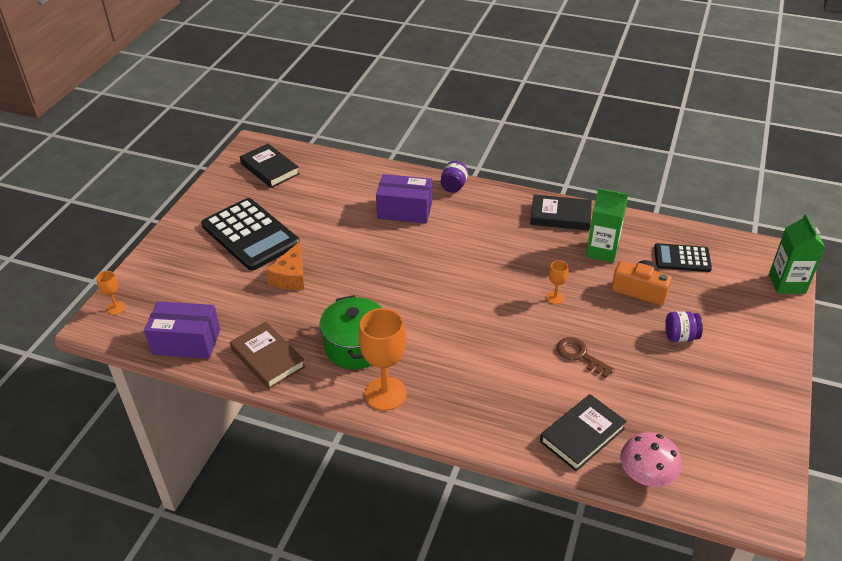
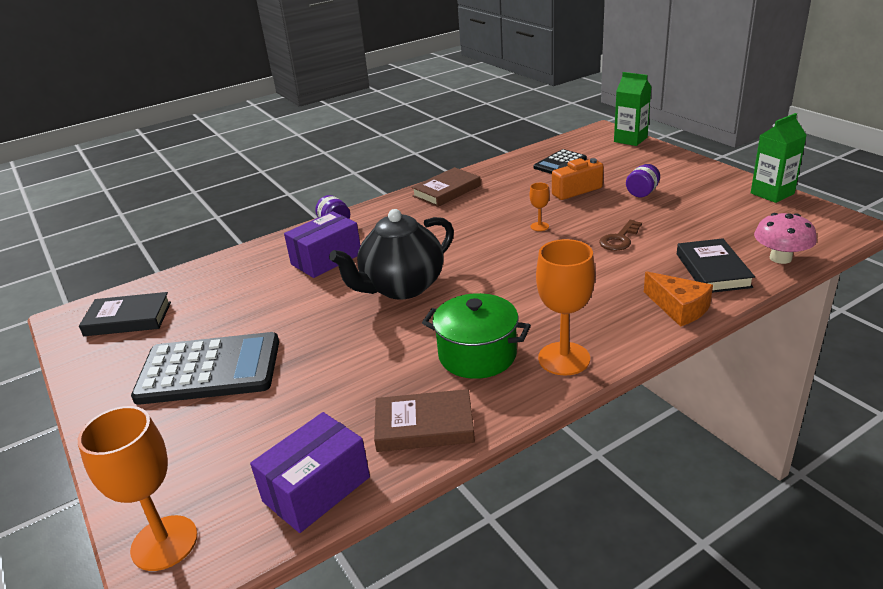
camera: 50 degrees left, 10 degrees down
(116, 308) = (164, 543): orange goblet -> orange goblet, size x2.12
(291, 276) = (318, 363): orange cheese -> orange cheese (679, 308)
(402, 267) = (401, 287): none -> black teapot
(560, 216) = (446, 191): black book -> brown book
(580, 355) = (619, 239): brown key -> brown key turned 45 degrees counterclockwise
(602, 251) = (511, 189): green carton -> green carton (772, 193)

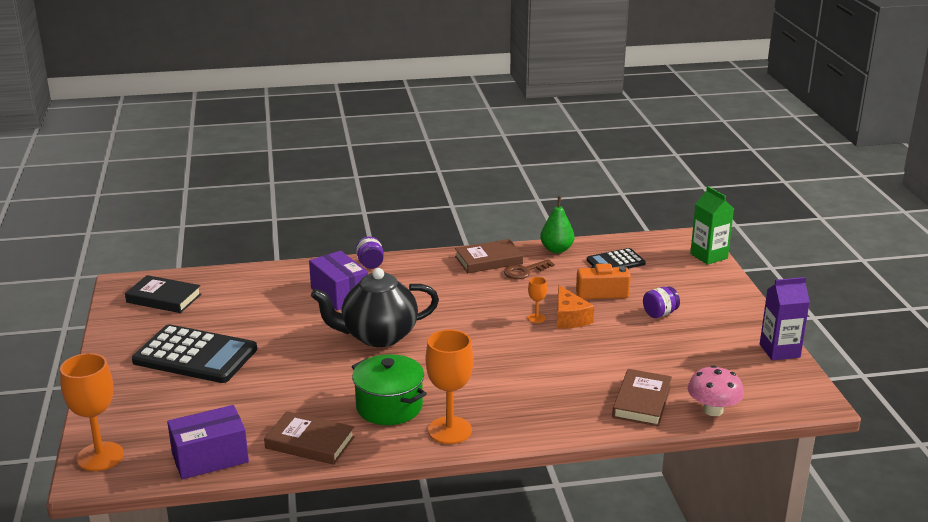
camera: 20 degrees right, 5 degrees down
(326, 259) = (339, 294): purple box -> purple box turned 75 degrees clockwise
(499, 167) = (556, 249): none -> green pear
(619, 239) = (592, 350): brown key -> brown key (524, 271)
(679, 308) = (578, 422): orange cheese -> orange cheese (569, 318)
(713, 270) = (642, 402): black book -> brown book
(772, 193) = (779, 351): green carton -> purple carton

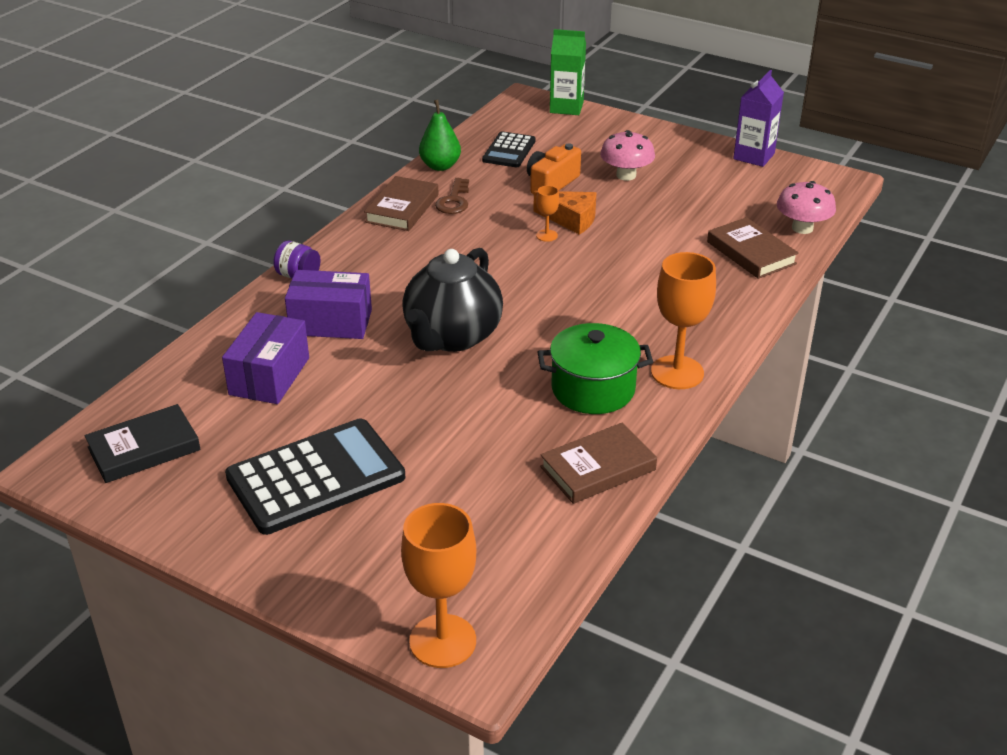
camera: 50 degrees left, 10 degrees up
(210, 458) = (545, 552): purple box -> purple box (269, 376)
(660, 313) = (626, 175): purple jar -> pink mushroom

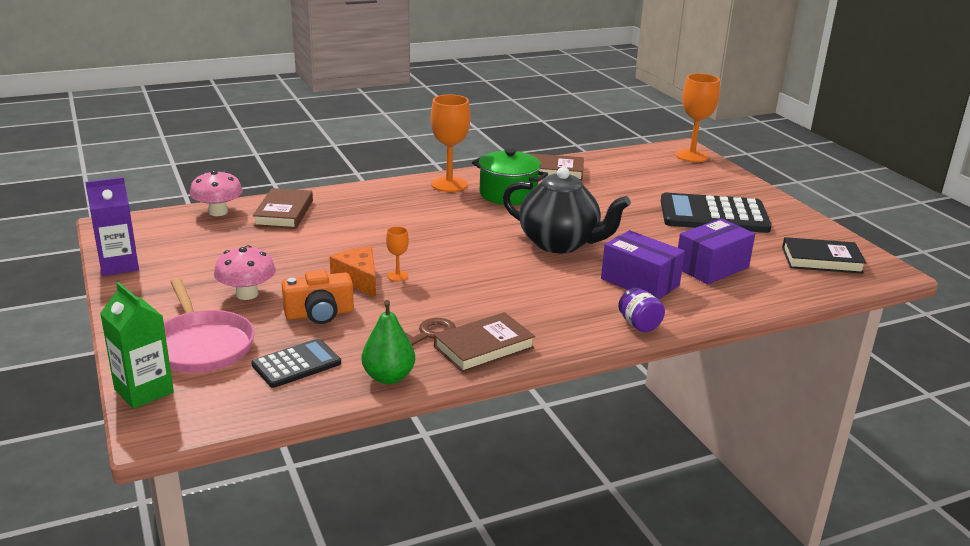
camera: 145 degrees left, 10 degrees down
(452, 337) = (560, 244): black teapot -> black teapot turned 60 degrees clockwise
(585, 137) = (202, 345): none -> pink pan

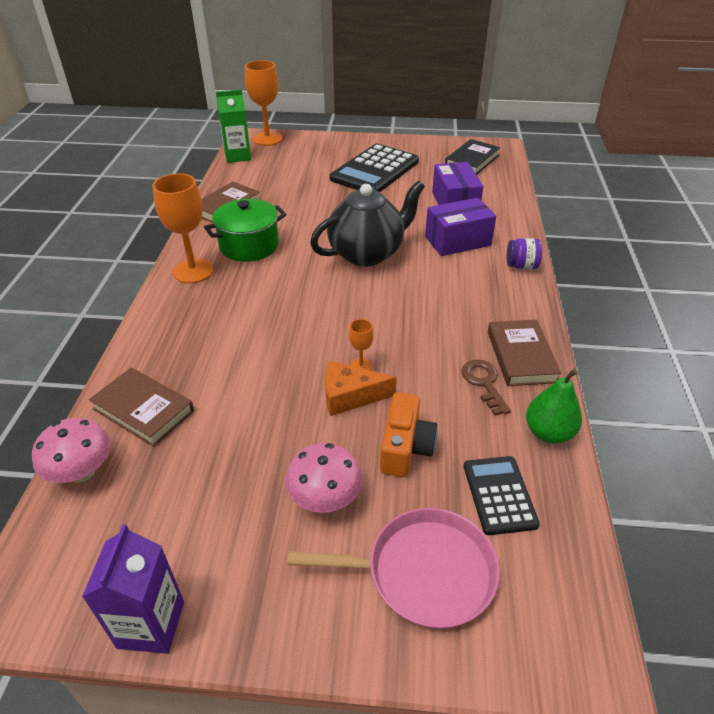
camera: 60 degrees left, 15 degrees up
(144, 391) = (505, 659): green carton -> green carton (237, 156)

